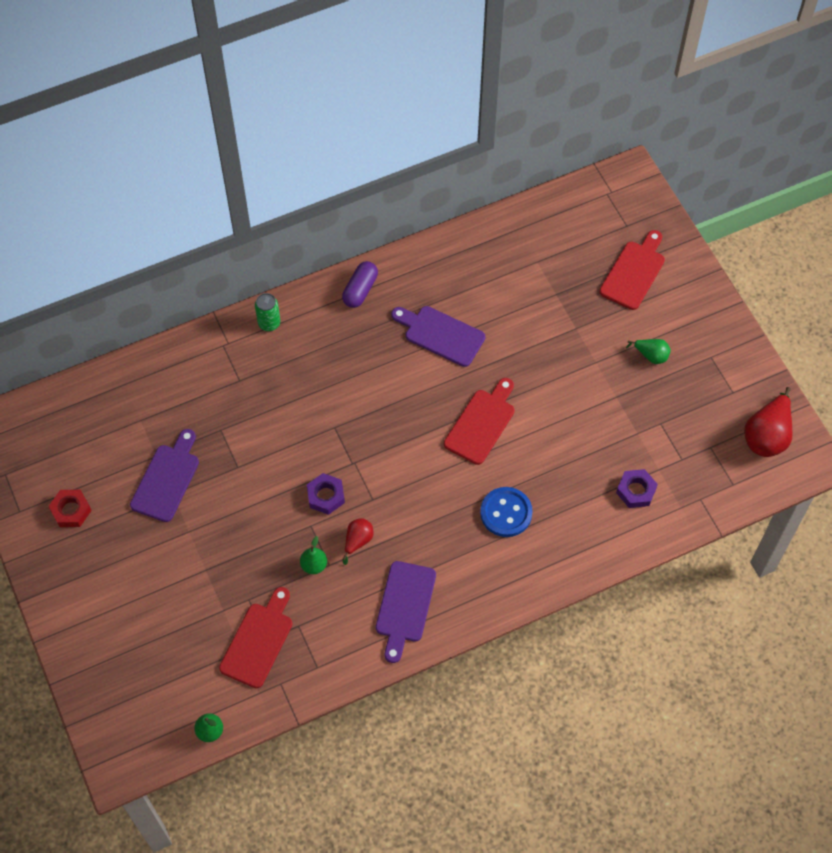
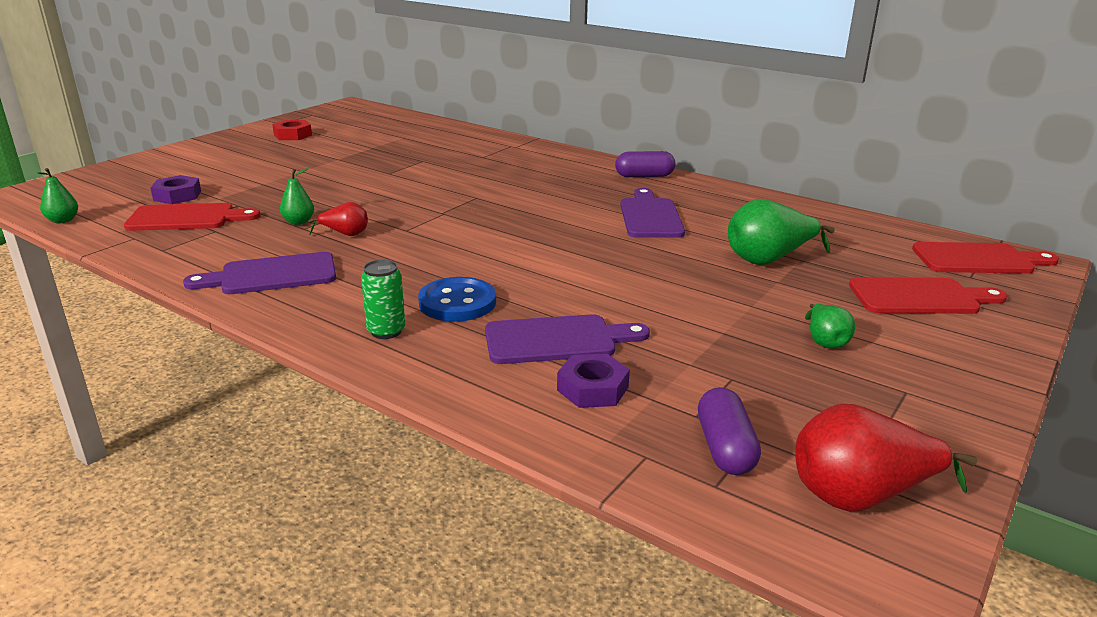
camera: 60 degrees right, 35 degrees down
(167, 479) = (351, 154): purple cutting board -> purple cutting board (557, 340)
(269, 323) = (556, 154): green can -> green can (386, 331)
(326, 496) = (390, 210): purple nut -> purple nut (177, 195)
(481, 423) = (568, 260): red cutting board -> red cutting board (978, 259)
(546, 312) = (768, 260): none -> green pear
(711, 464) = (725, 448): none -> purple capsule

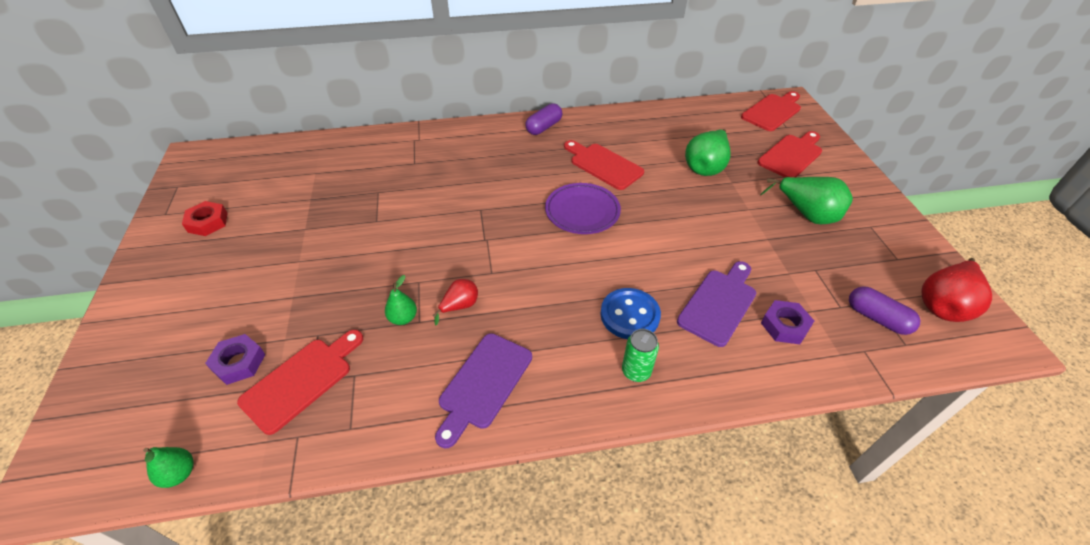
camera: 45 degrees left, 20 degrees up
(560, 233) = (582, 212): none -> purple plate
(650, 216) = (603, 165): purple cutting board -> red cutting board
(825, 341) = (806, 214): green pear -> green pear, size x1.81

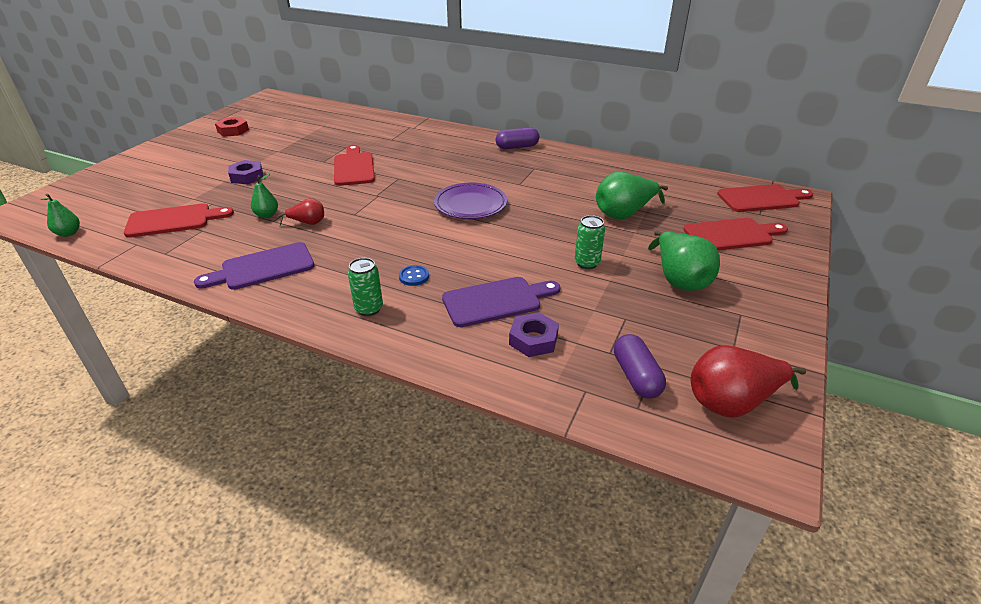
camera: 35 degrees right, 10 degrees down
(239, 362) = (158, 199): purple nut -> purple nut (247, 176)
(603, 165) = (531, 184): red cutting board -> red cutting board (354, 167)
(629, 315) = (414, 276): blue button -> blue button, size x0.52
(735, 230) = (587, 263): none -> green can

